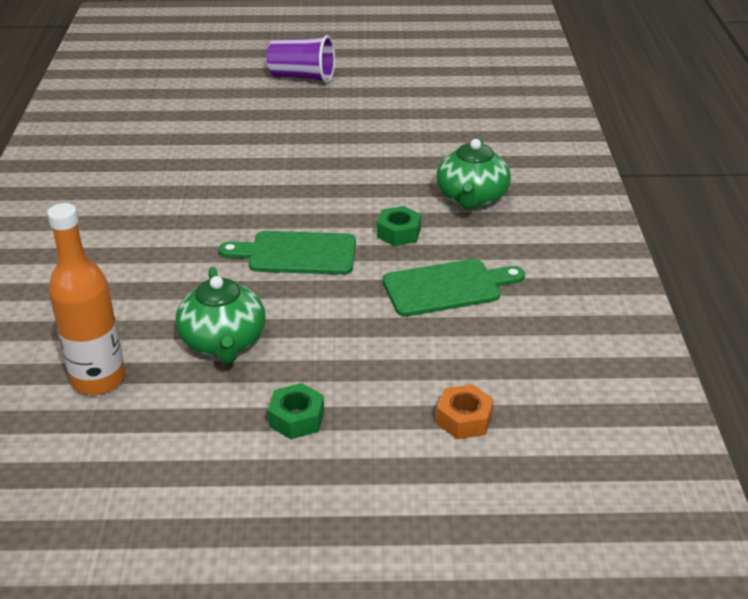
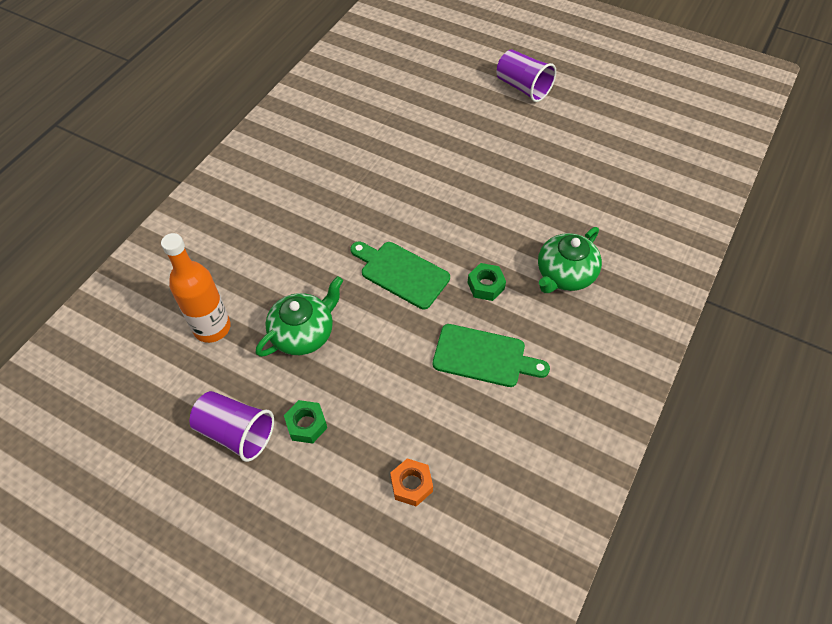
camera: 30 degrees right, 20 degrees up
(213, 461) = (236, 432): none -> purple cup
(223, 342) = (303, 333): green teapot -> green teapot turned 150 degrees counterclockwise

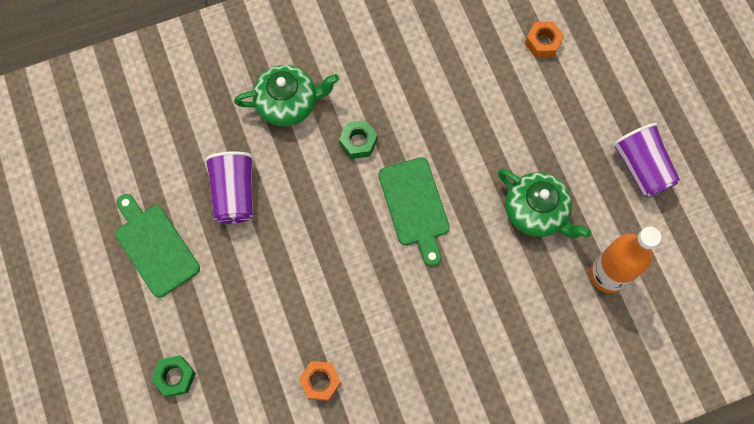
camera: 140 degrees left, 15 degrees up
(303, 333) = (536, 212): green teapot -> green teapot turned 135 degrees counterclockwise
(306, 425) = (585, 135): green nut -> green nut (175, 377)
(368, 142) = (320, 381): none -> orange nut
(484, 356) = (415, 88): green cutting board -> green cutting board (155, 247)
(523, 87) = (104, 328): purple cup -> purple cup (234, 194)

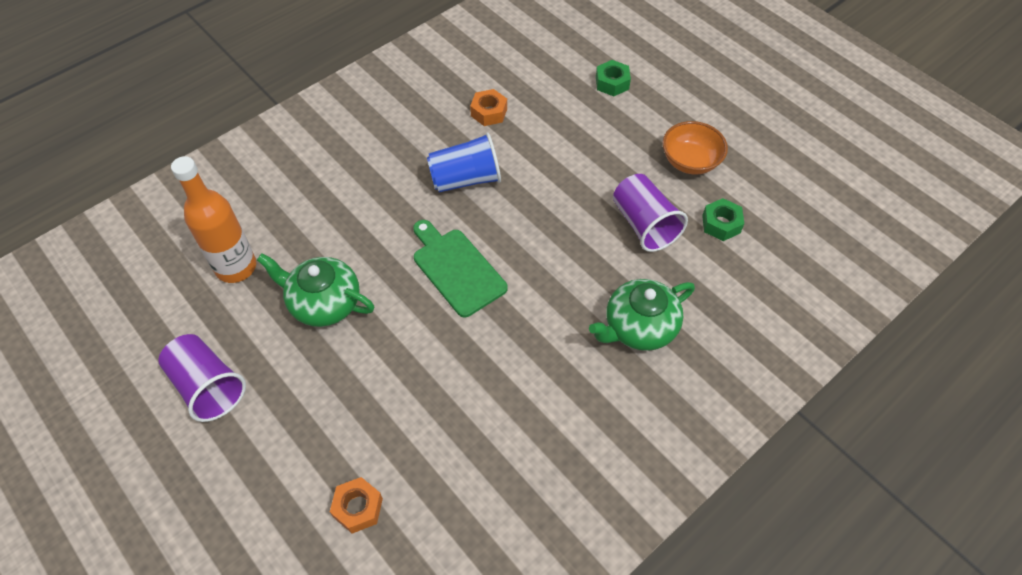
camera: 160 degrees right, 15 degrees down
(155, 247) = (690, 161): green cutting board -> orange bowl
(358, 142) = (542, 312): green nut -> green nut (721, 224)
(374, 301) = (465, 179): none -> blue cup

